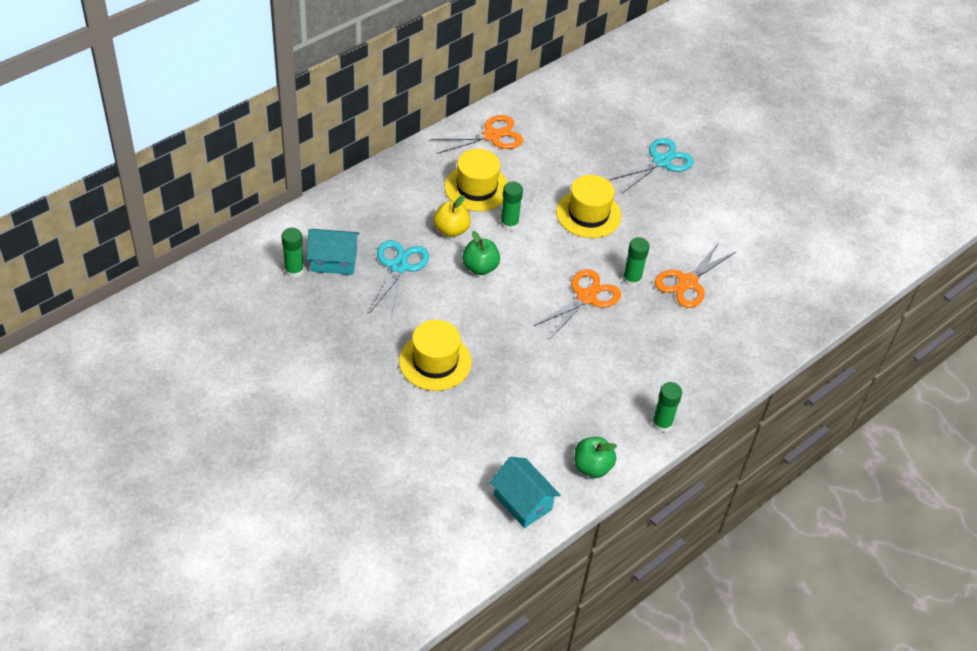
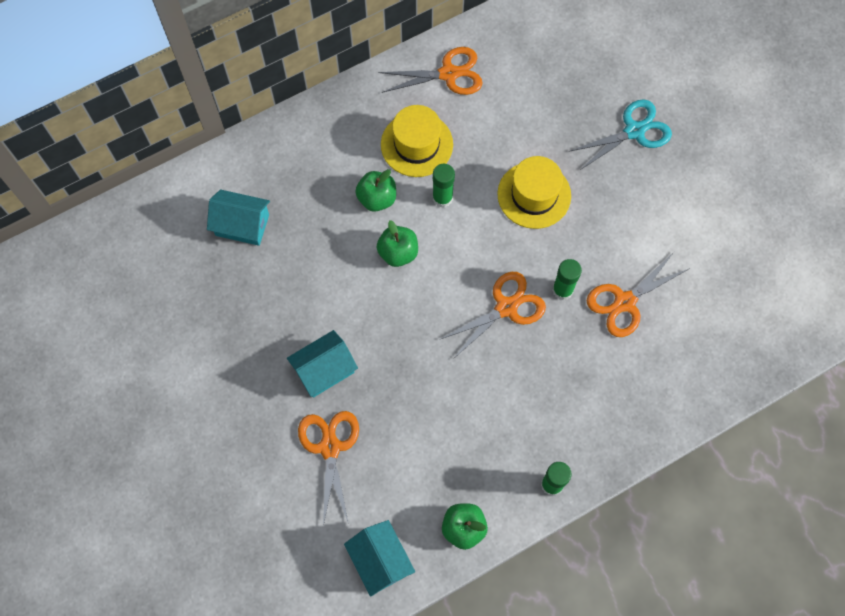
camera: 15 degrees right, 20 degrees up
(294, 270) = (198, 232): green glue stick -> none
(398, 267) = (310, 241): turquoise scissors -> none
(435, 361) = (324, 370): yellow hat -> turquoise house
(451, 230) = (377, 198): yellow apple -> green apple
(454, 420) = (329, 447): none -> orange scissors

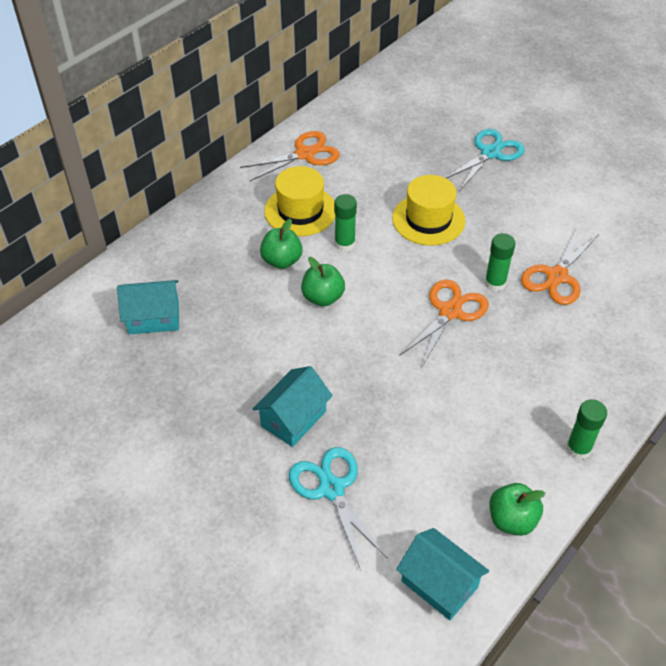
camera: 20 degrees left, 20 degrees down
(329, 447) = (331, 489): orange scissors -> turquoise scissors

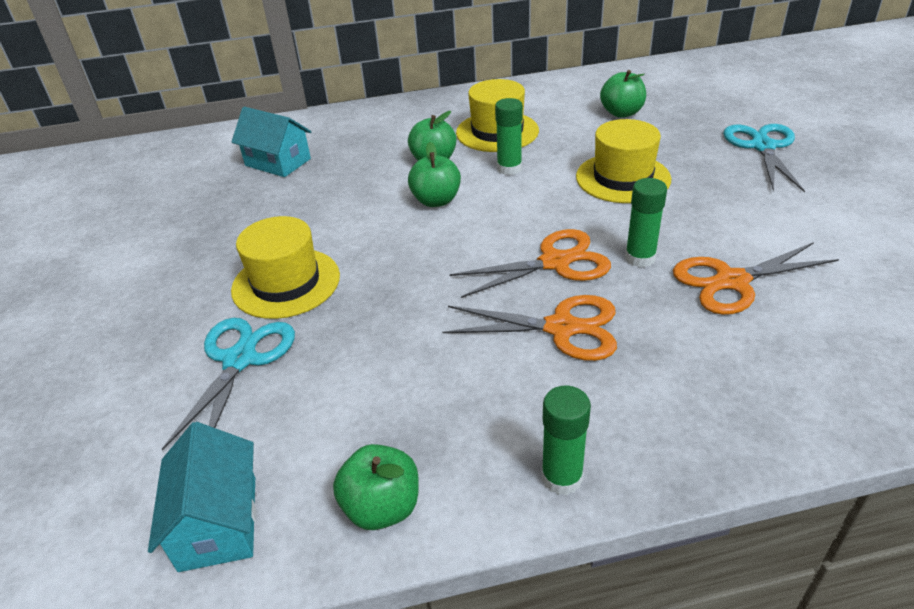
camera: 40 degrees right, 10 degrees down
(293, 418) = (286, 283): turquoise house -> yellow hat
(305, 154) = (552, 95): orange scissors -> orange scissors (561, 328)
(373, 155) = (621, 113): none -> green apple
(490, 153) = (762, 147): turquoise scissors -> turquoise scissors turned 75 degrees counterclockwise

